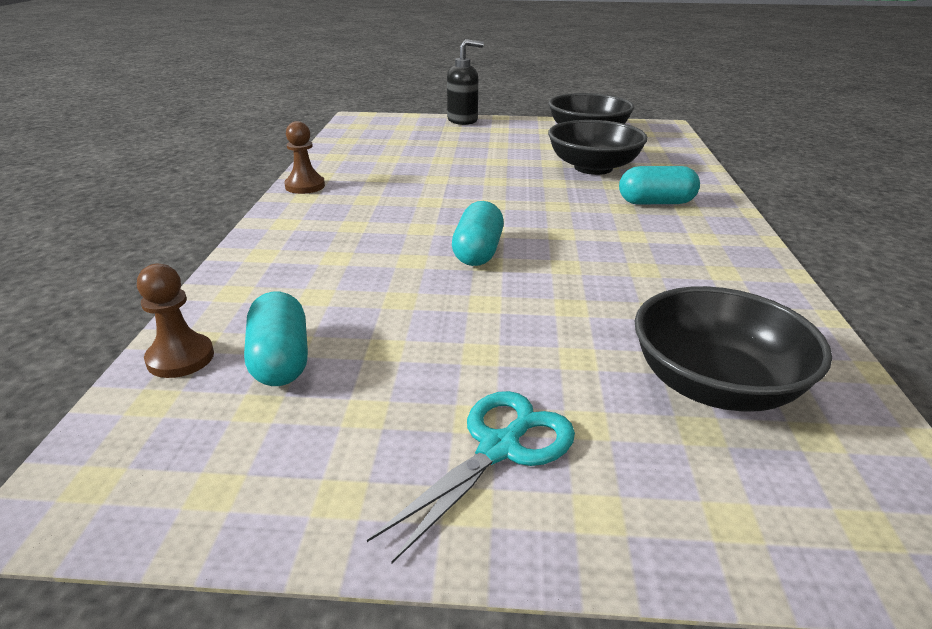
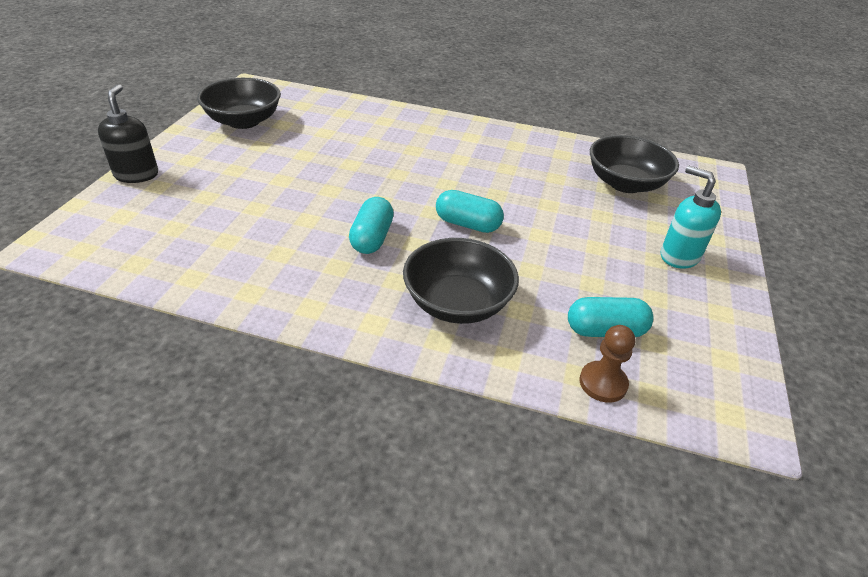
camera: 80 degrees left, 10 degrees up
(305, 186) = (279, 306): brown pawn -> none
(499, 448) = (679, 256): turquoise scissors -> turquoise soap dispenser
(593, 168) = (329, 140): black bowl -> black bowl (457, 303)
(656, 202) = (411, 136): turquoise capsule -> turquoise capsule (372, 238)

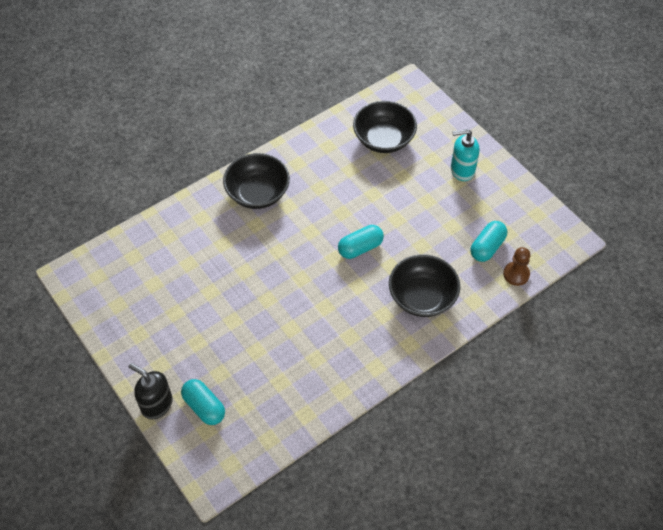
camera: 50 degrees left, 15 degrees up
(244, 121) = (128, 306): black bowl -> black bowl (257, 193)
(372, 238) = (336, 304): turquoise capsule -> turquoise capsule (204, 407)

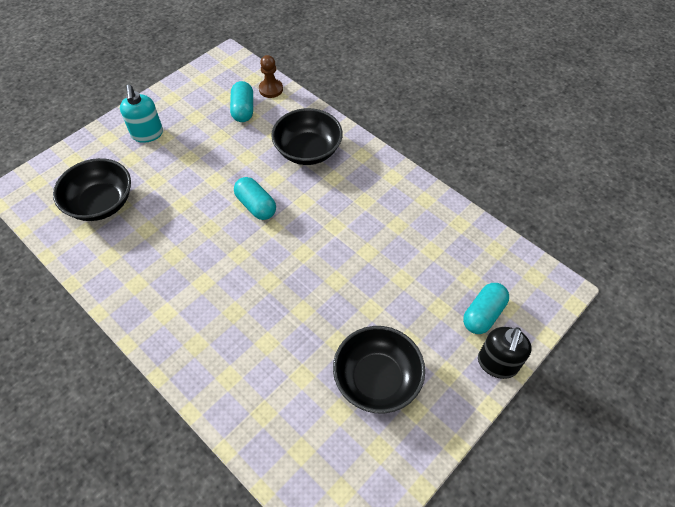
camera: 100 degrees left, 0 degrees up
(257, 193) = (185, 319): black bowl -> black bowl (377, 379)
(487, 247) = (243, 110): turquoise capsule -> turquoise capsule turned 60 degrees clockwise

